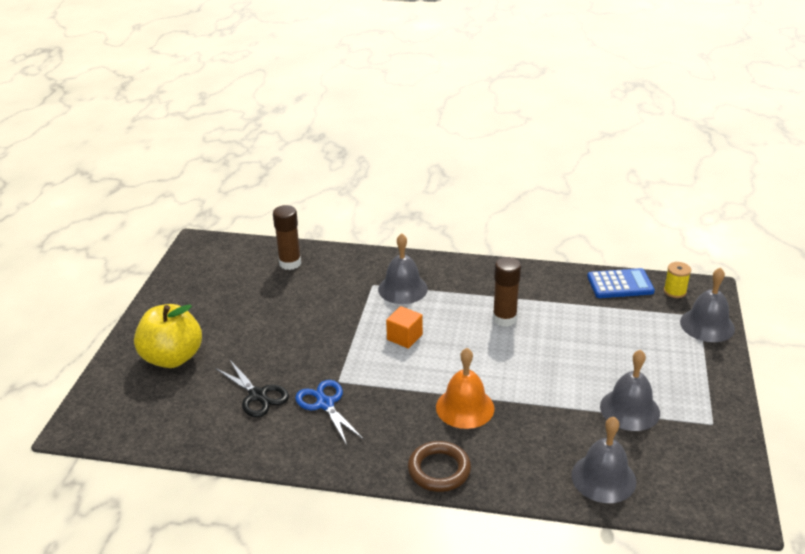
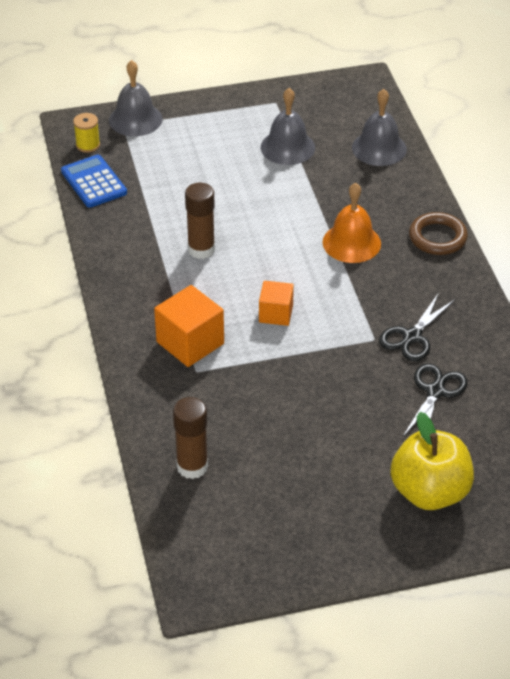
camera: 115 degrees left, 10 degrees up
(325, 404) = (412, 337): blue scissors -> black scissors
(402, 289) = (190, 343): grey bell -> orange cube

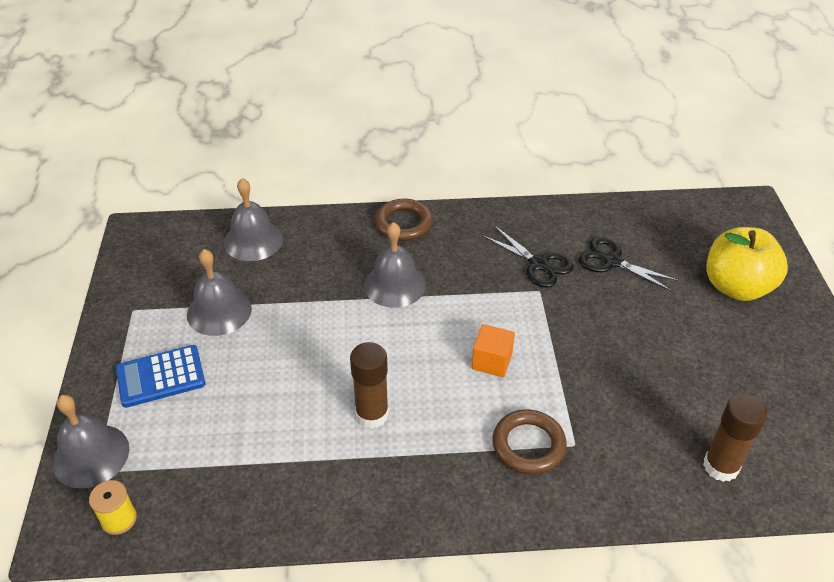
camera: 80 degrees left, 0 degrees up
(93, 182) = (203, 519): blue calculator -> blue calculator (161, 377)
(190, 343) = (528, 445): orange cube -> brown ring
(351, 243) = (395, 284): orange bell -> grey bell

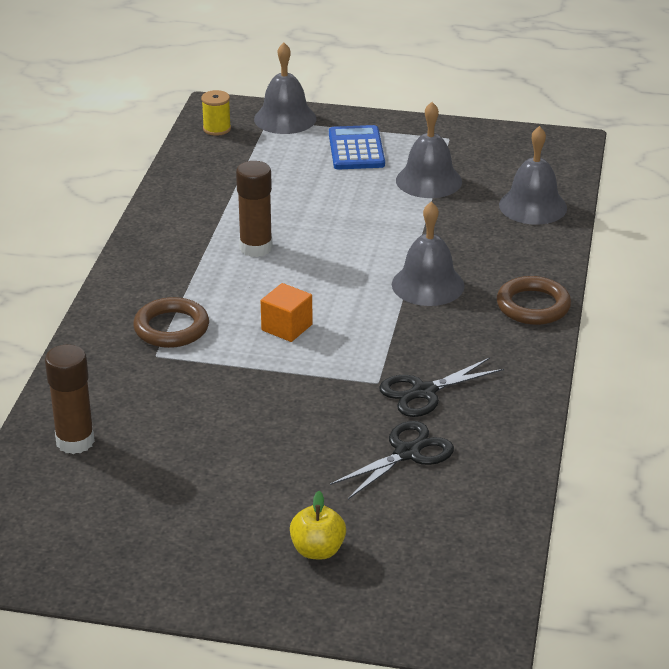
camera: 105 degrees right, 10 degrees down
(736, 287) = (317, 550): yellow apple -> yellow apple, size x0.53

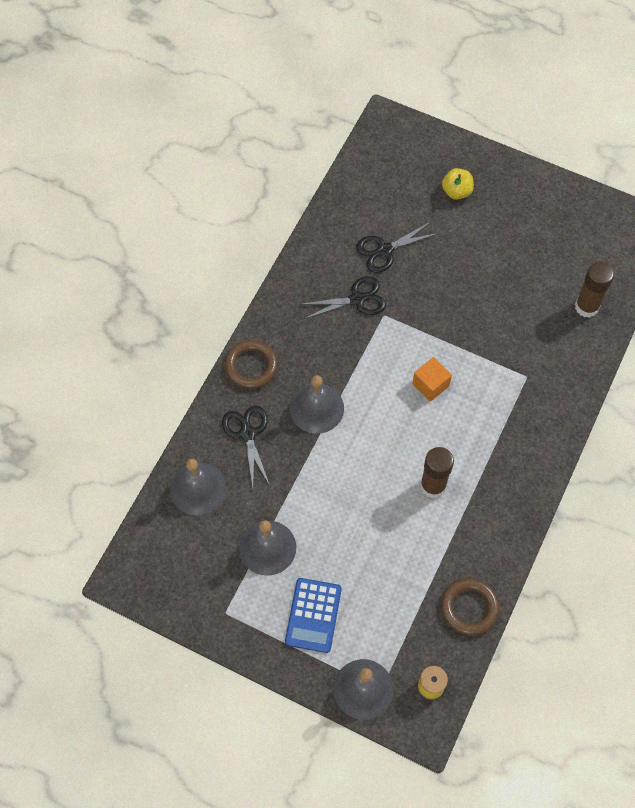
camera: 165 degrees left, 30 degrees up
(171, 328) = (512, 403): brown ring -> brown ring (469, 608)
(502, 252) = (247, 433): none -> black scissors

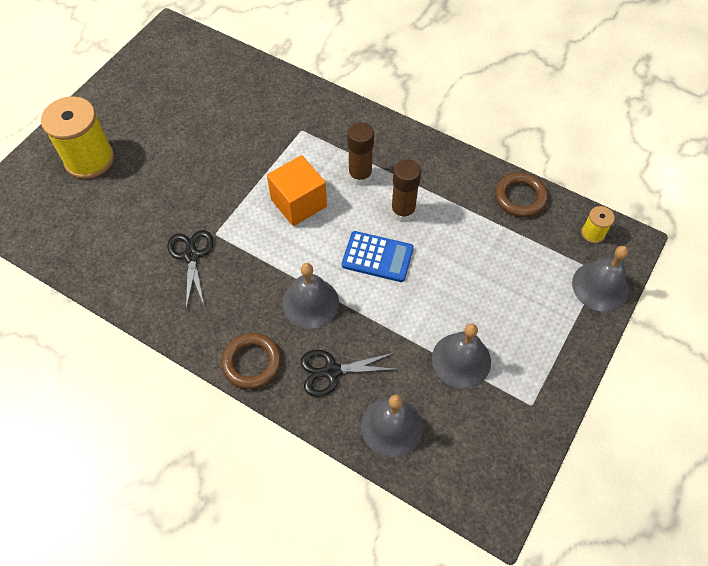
camera: 85 degrees left, 5 degrees down
(313, 615) = (531, 323): blue calculator -> blue calculator (377, 257)
(384, 250) = (140, 226): black scissors -> none
(430, 385) = (298, 203): orange cube -> orange cube, size x1.59
(456, 191) = (89, 159): yellow apple -> yellow spool
(586, 307) = (239, 80): brown glue stick -> brown glue stick (360, 176)

